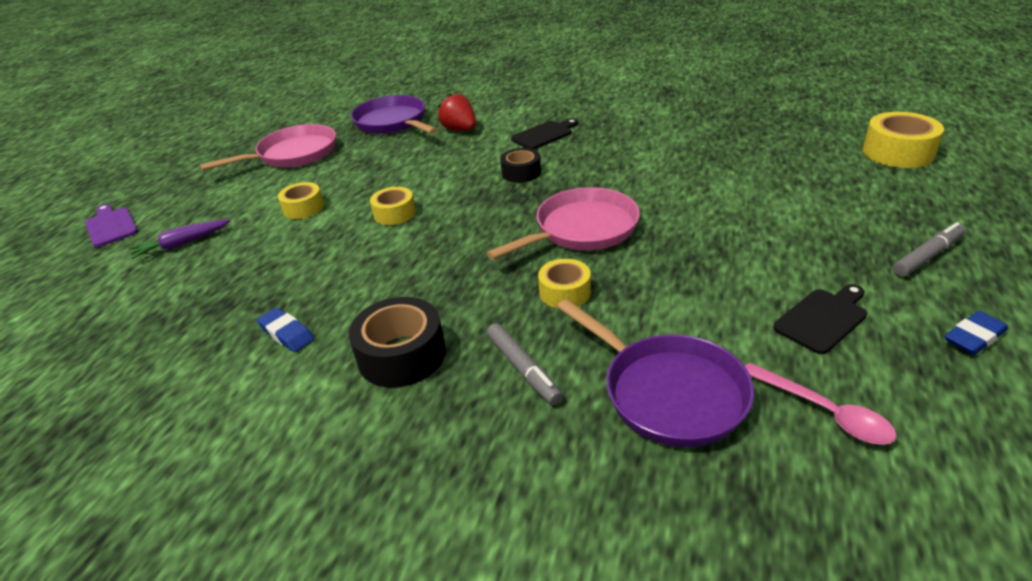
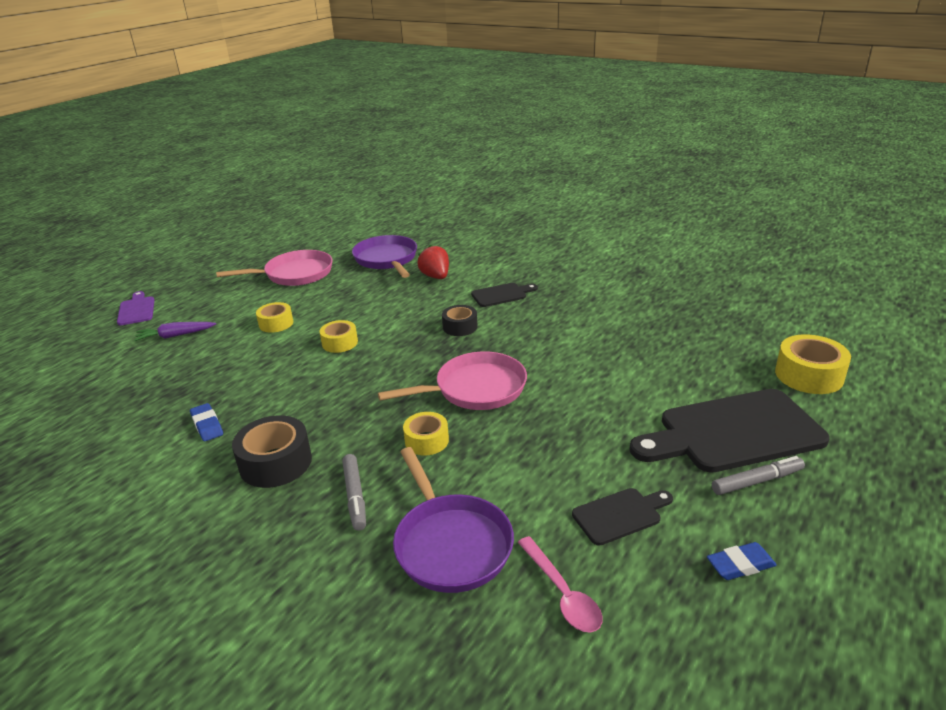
camera: 15 degrees right, 5 degrees down
(870, 217) = (733, 432): none -> black cutting board

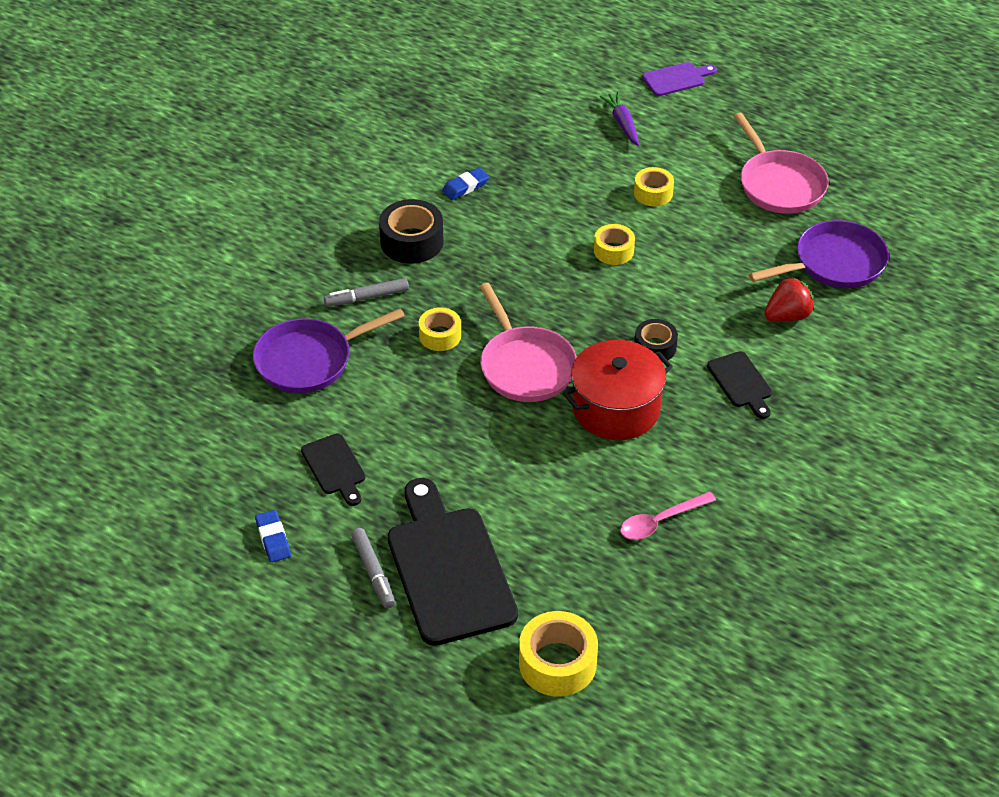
camera: 85 degrees right, 15 degrees up
(528, 345) = (616, 408): none -> red pot
(562, 593) = (254, 426): pink spoon -> pink spoon (660, 521)

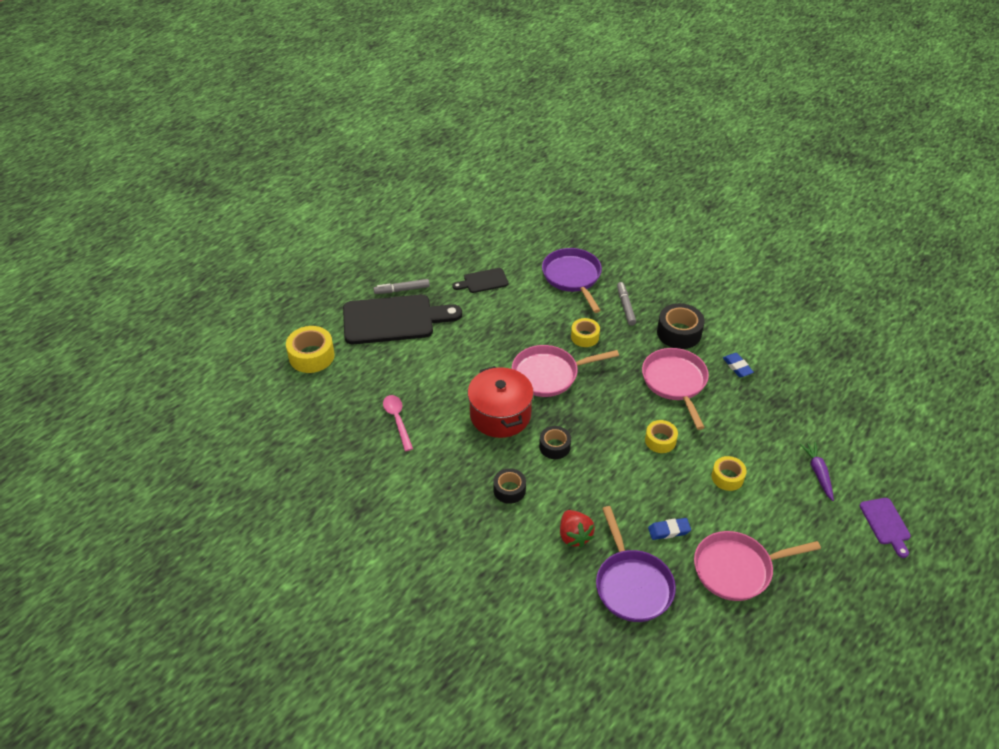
camera: 100 degrees right, 0 degrees up
(273, 539) = (438, 254): blue eraser -> blue eraser (669, 530)
(508, 241) = (675, 382): none -> pink pan
(622, 124) = (818, 473): purple carrot -> purple carrot turned 90 degrees counterclockwise
(741, 383) = (509, 490): black cutting board -> black tape

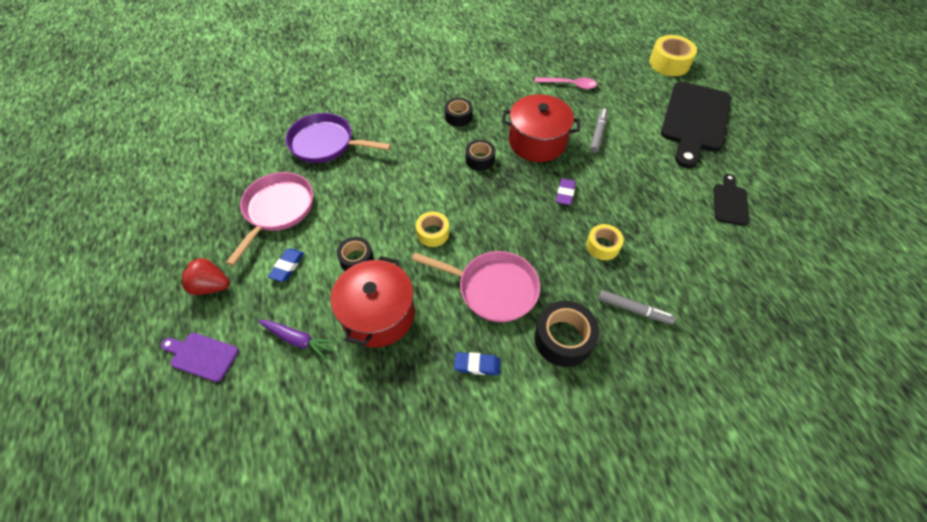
camera: 120 degrees right, 10 degrees up
(402, 290) = (738, 139): grey marker -> grey marker (598, 133)
(549, 374) = (565, 194): pink pan -> purple eraser
(573, 277) = (708, 284): purple pan -> none
(574, 536) = (390, 133): red strawberry -> red strawberry (211, 286)
(669, 530) = (346, 188): blue eraser -> blue eraser (287, 266)
(727, 477) = (356, 259): yellow tape -> black tape
(755, 437) = (378, 314): none -> red pot

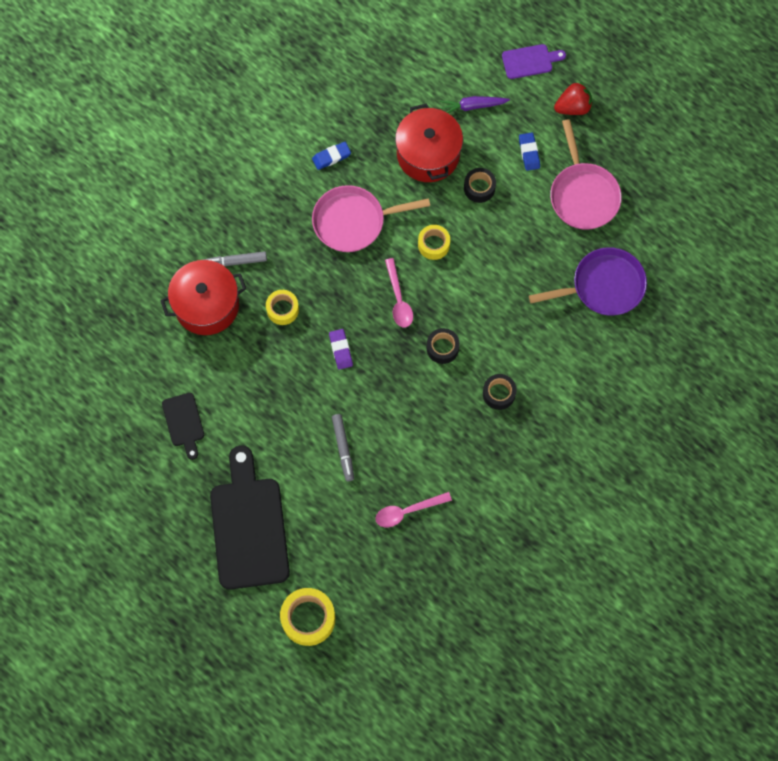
camera: 150 degrees right, 15 degrees up
(492, 207) = (398, 299): none -> pink spoon
(537, 142) = (399, 402): red pot -> red pot (206, 305)
(563, 339) = (278, 209): black tape -> none

